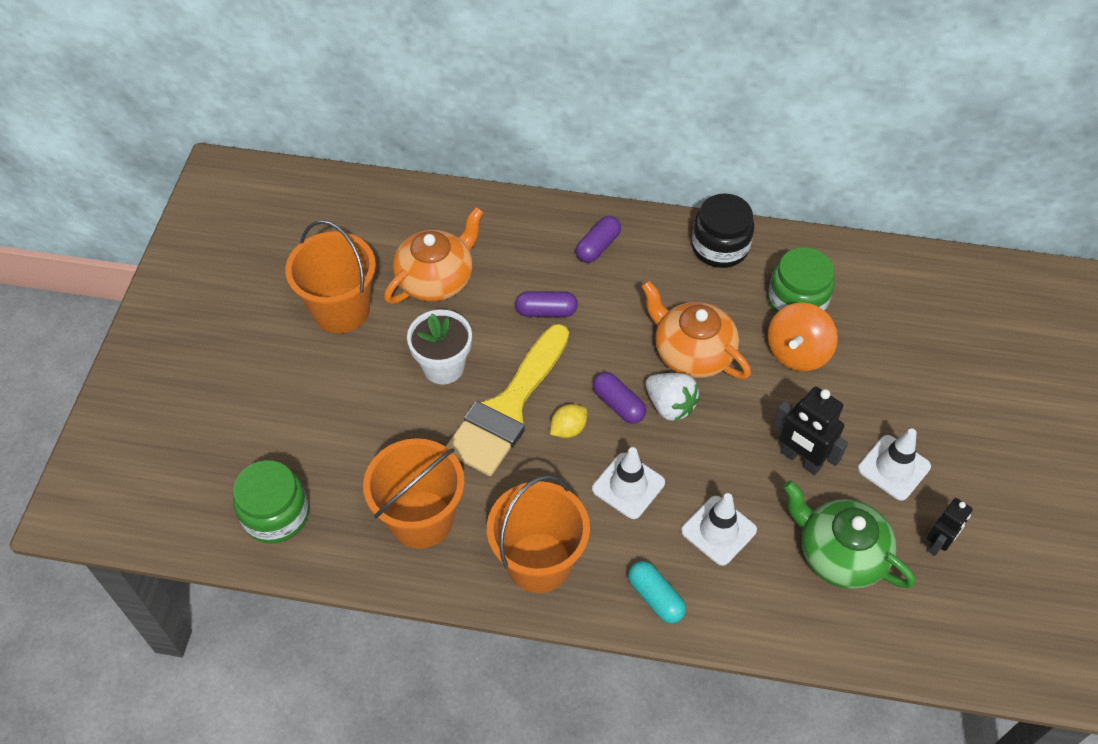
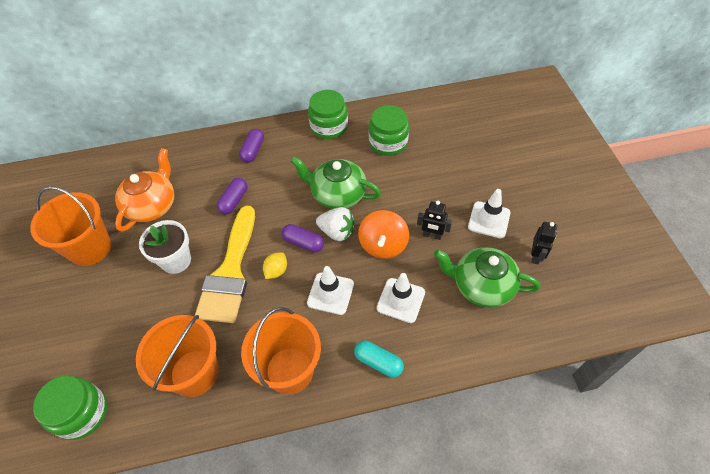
camera: 20 degrees left, 0 degrees up
(546, 311) = (234, 201): purple capsule -> purple capsule turned 45 degrees counterclockwise
(692, 353) = (337, 194): orange teapot -> green teapot
(720, 247) = (329, 127): black jar -> green jar
(797, 352) = (401, 172): orange spinning top -> orange spinning top (383, 245)
(801, 459) = (432, 235): black robot -> black robot, size x0.66

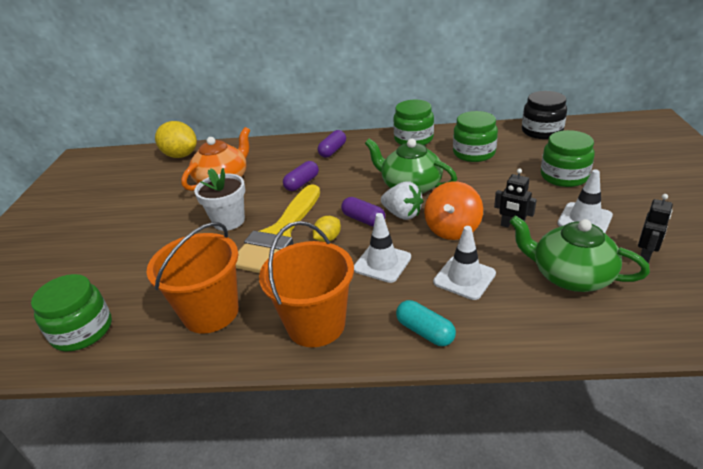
camera: 15 degrees right, 20 degrees down
(90, 248) = (153, 205): orange bucket -> none
(93, 172) = (181, 155): none -> yellow lemon
(445, 106) = (542, 131): none -> black jar
(469, 167) = (564, 176): none -> green jar

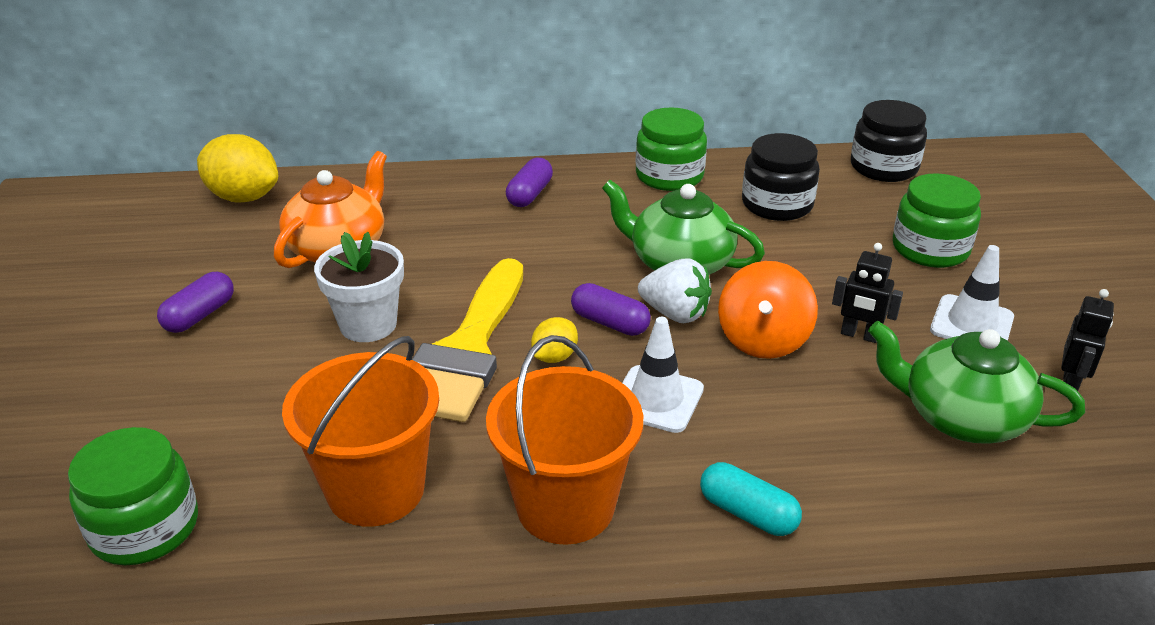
camera: 10 degrees left, 0 degrees up
(302, 183) = (487, 255): purple capsule -> purple capsule (200, 315)
(464, 278) = (796, 423): white traffic cone -> none
(474, 153) = (777, 204): green jar -> black jar

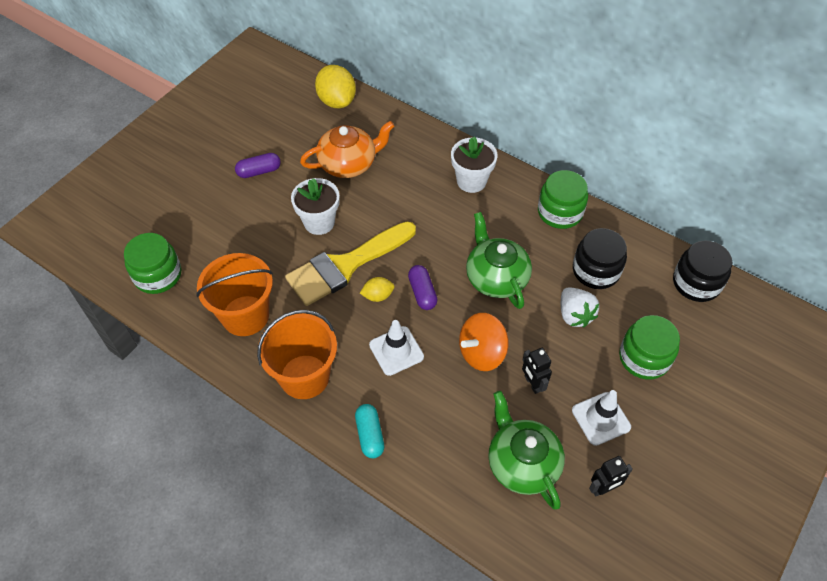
camera: 40 degrees right, 20 degrees up
(530, 194) = (471, 181): purple capsule -> white flower pot
(675, 313) = (458, 308): white strawberry -> white strawberry (574, 315)

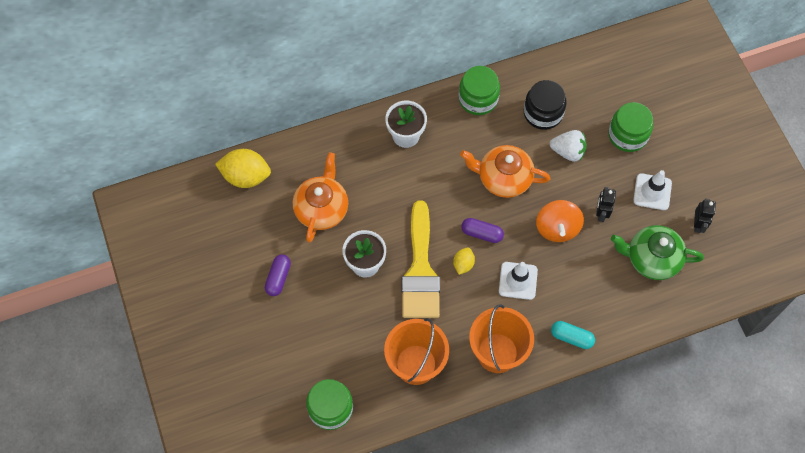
camera: 55 degrees left, 10 degrees up
(496, 277) = (503, 178): green teapot -> orange teapot
(532, 383) = (601, 213): black robot -> black robot turned 90 degrees clockwise
(696, 283) = (595, 62): black jar -> none

